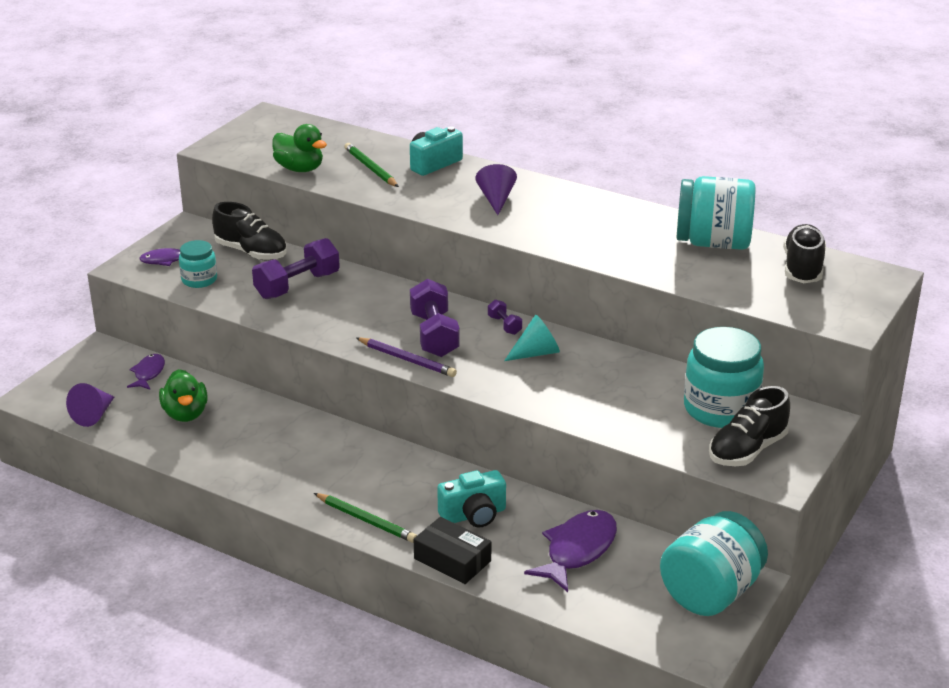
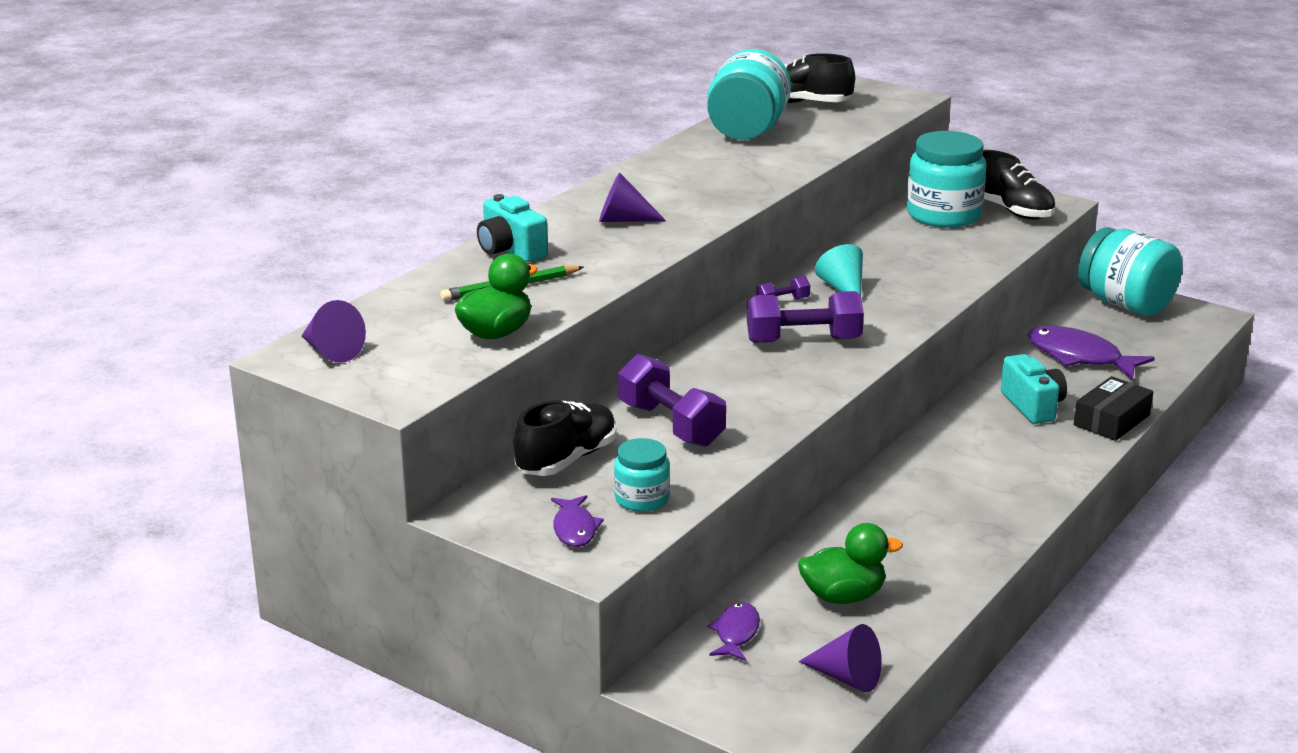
camera: 85 degrees left, 5 degrees down
(148, 373) = (736, 633): purple fish -> purple fish turned 90 degrees clockwise
(275, 125) = (331, 351): none -> purple cone
(366, 520) = (1054, 467): green pencil -> none
(407, 360) = (859, 357): purple pencil -> none

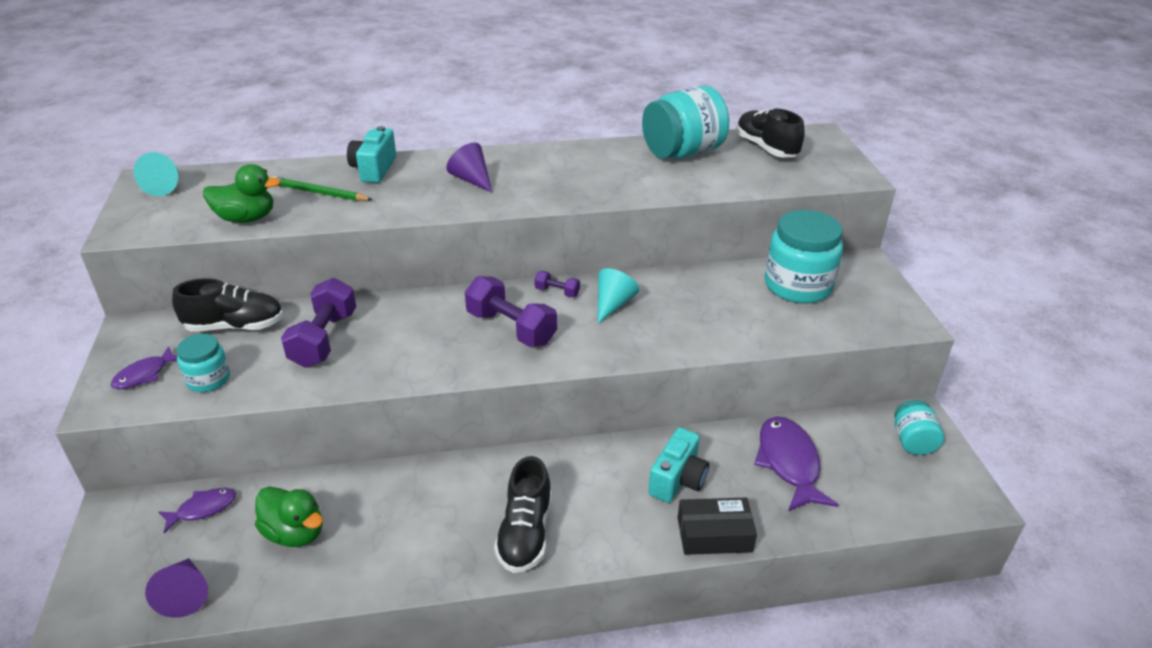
camera: 45 degrees right, 10 degrees up
(331, 351) = (165, 186): purple cone -> turquoise cone
(1011, 211) = (859, 309): black shoe -> black shoe (525, 533)
(1125, 304) = (912, 441): turquoise jar -> turquoise jar, size x0.54

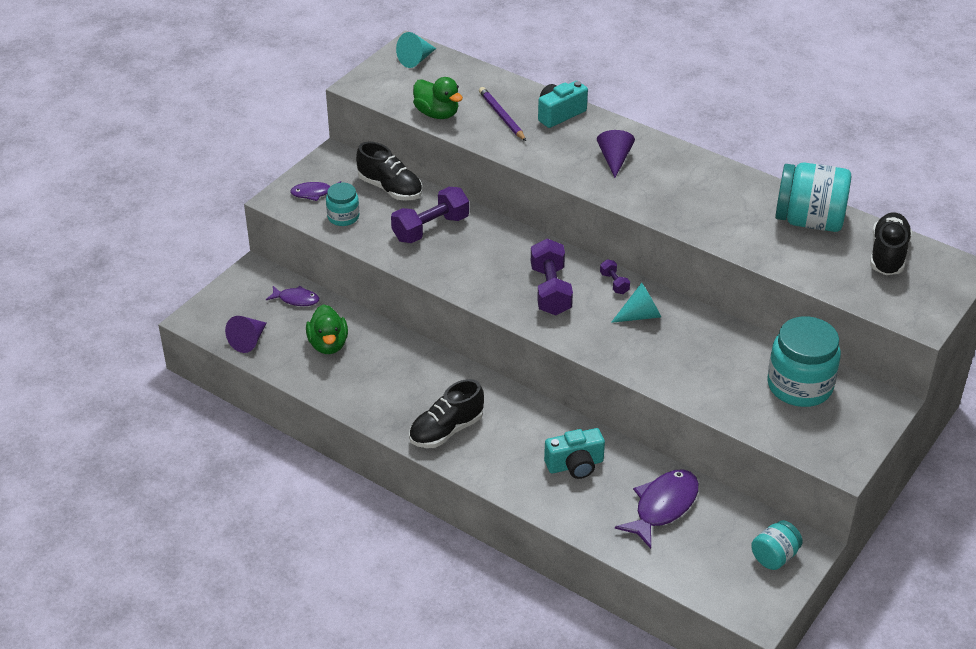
camera: 45 degrees right, 5 degrees up
(319, 193) = (501, 116): green pencil -> purple pencil
(714, 534) = (554, 509): black box -> none

